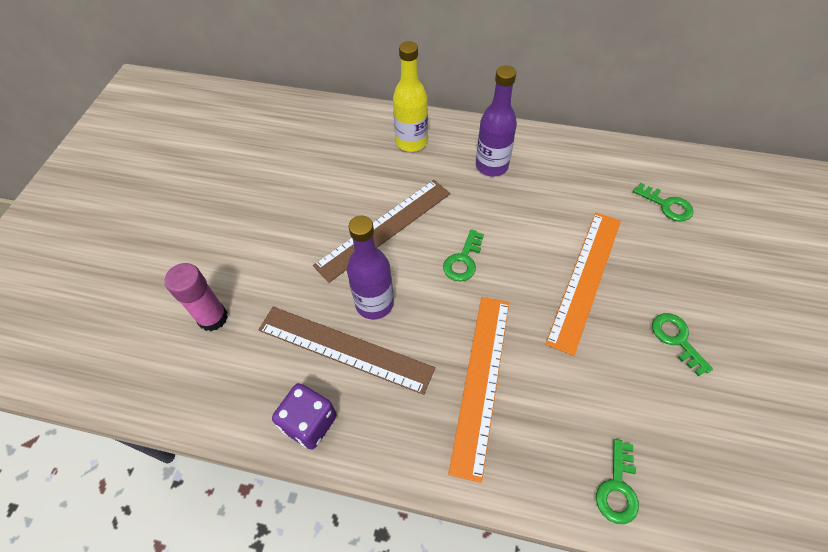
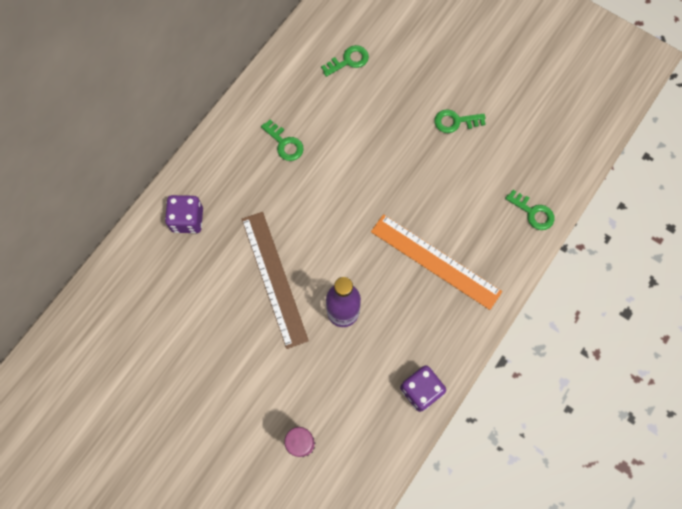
camera: 70 degrees left, 15 degrees up
(345, 348) = (372, 347): brown ruler -> none
(411, 142) = (187, 219): yellow bottle -> purple dice
(463, 260) = (332, 230): green key -> green key (285, 144)
(491, 166) = (248, 166): purple bottle -> none
(585, 279) = (386, 152): orange ruler -> none

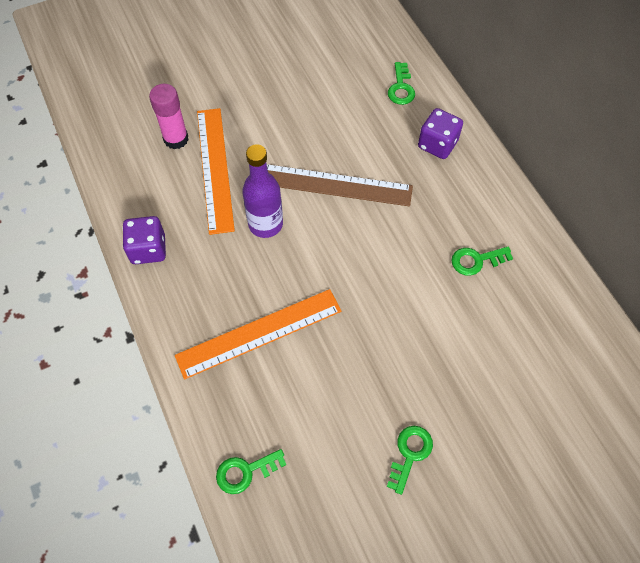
camera: 120 degrees right, 10 degrees down
(313, 387) = (215, 169): none -> orange ruler
(348, 61) = (553, 378): green key -> green key (401, 88)

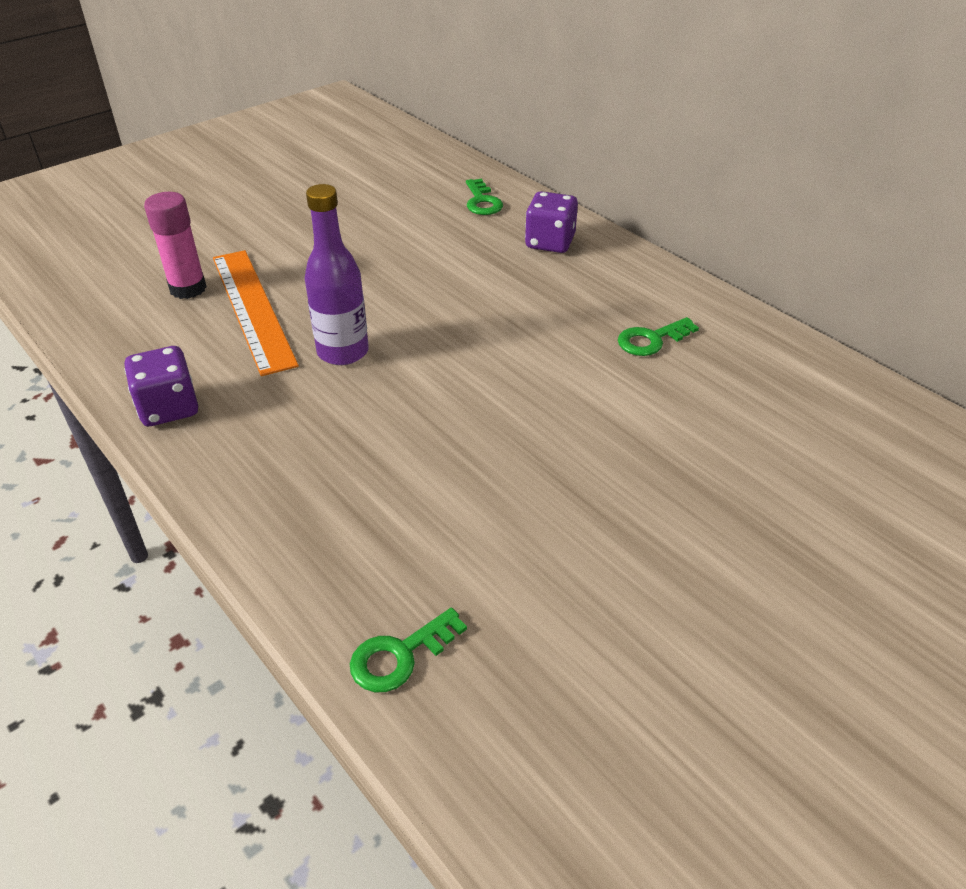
camera: 15 degrees left, 20 degrees down
(259, 333) = (369, 471): orange ruler -> none
(335, 185) = (429, 299): brown ruler -> none
(410, 454) = (658, 571): green key -> none

